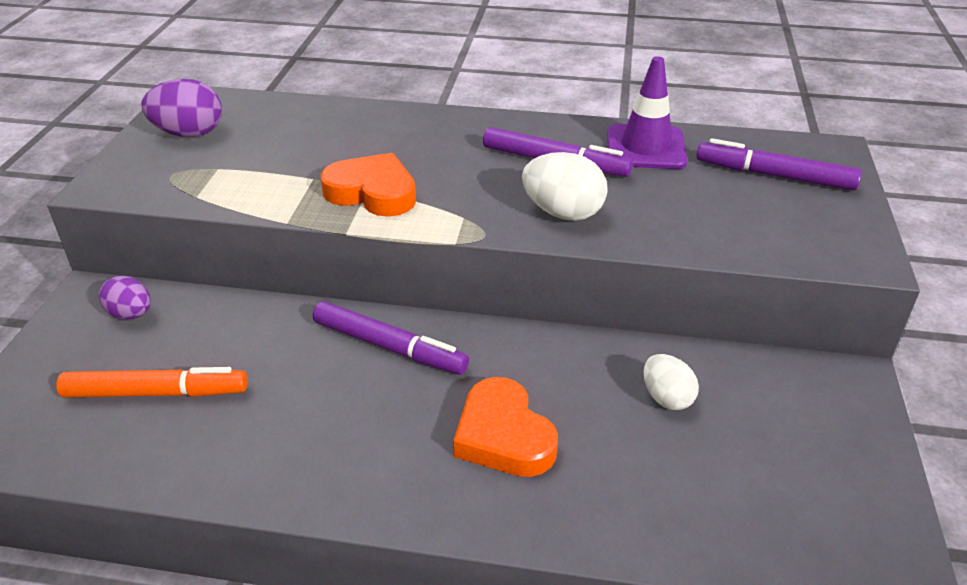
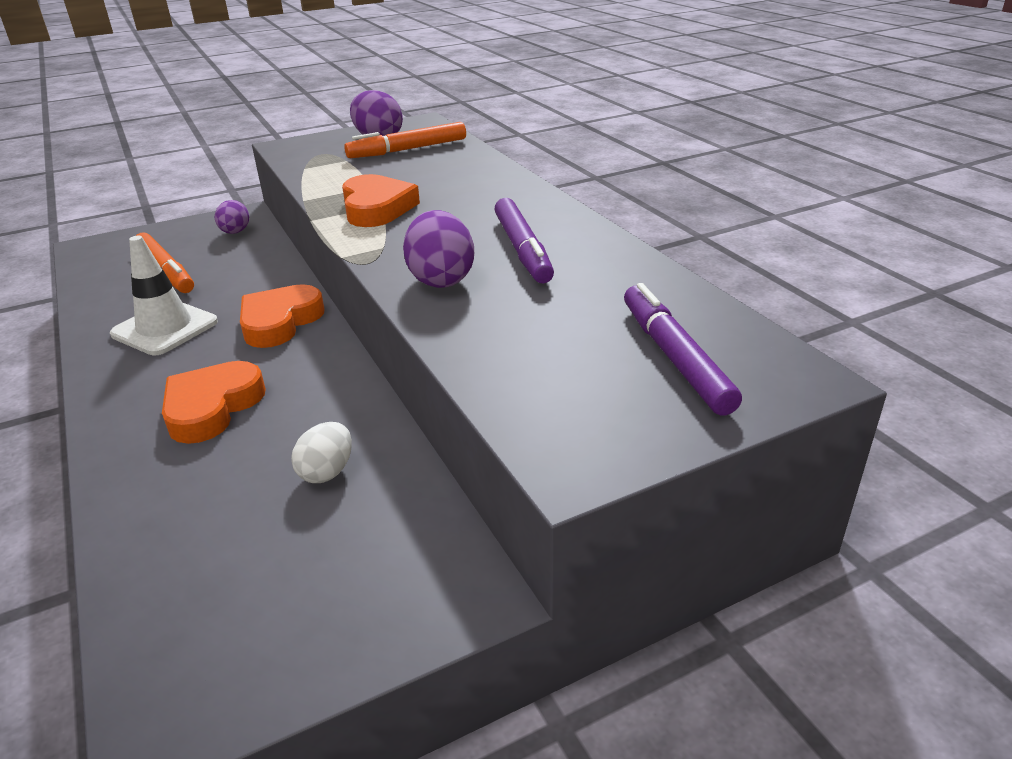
camera: 55 degrees right, 5 degrees down
(251, 130) = (407, 150): none -> orange marker
(302, 428) = (165, 328): none -> white traffic cone
(389, 347) = (280, 322): purple marker -> orange heart
(563, 213) = (441, 279): white egg -> purple egg
(645, 148) = (617, 277): purple traffic cone -> none

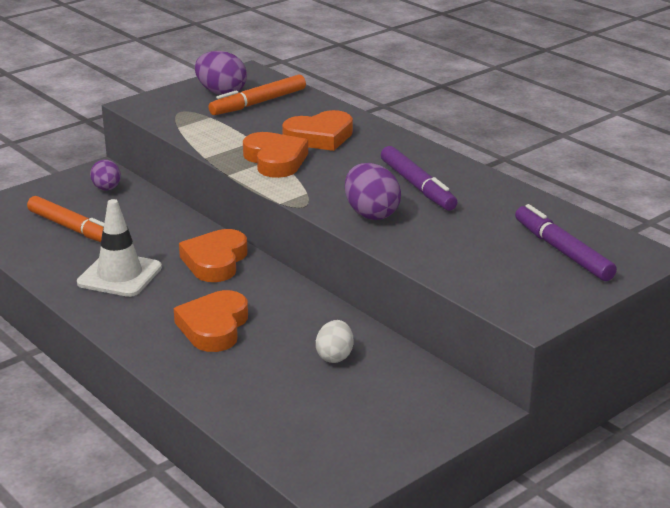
camera: 15 degrees left, 5 degrees down
(446, 186) = (319, 137): none -> orange heart

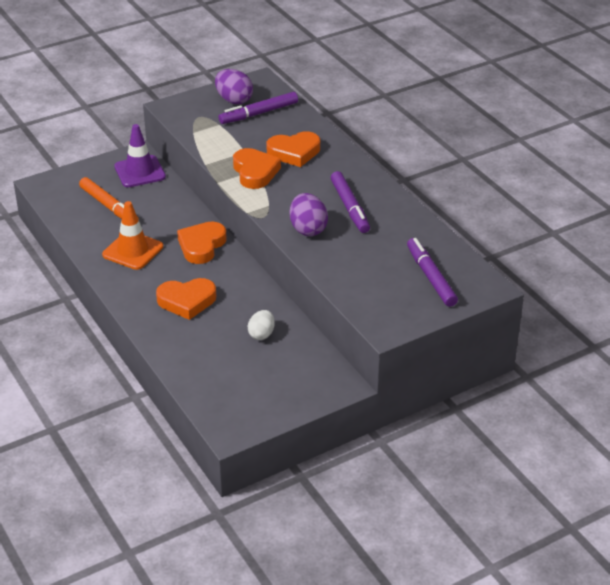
camera: 10 degrees right, 10 degrees up
(107, 189) = (140, 172): purple egg -> purple traffic cone
(119, 275) = (133, 251): white traffic cone -> orange traffic cone
(214, 327) = (187, 301): orange heart -> orange heart turned 120 degrees counterclockwise
(258, 103) = (258, 113): orange marker -> purple marker

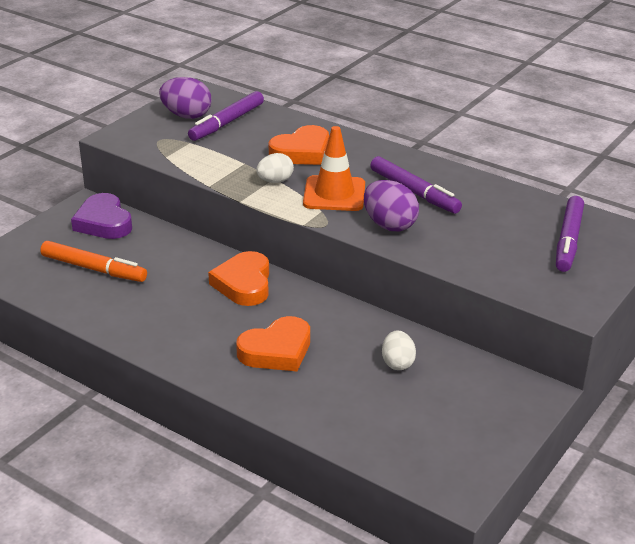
camera: 25 degrees left, 5 degrees down
(133, 251) = (163, 311): orange traffic cone -> orange traffic cone (334, 194)
(140, 172) = (103, 222): purple traffic cone -> purple heart
(255, 172) = (275, 181): orange heart -> white egg
(431, 277) = (568, 240): purple marker -> purple marker turned 120 degrees counterclockwise

